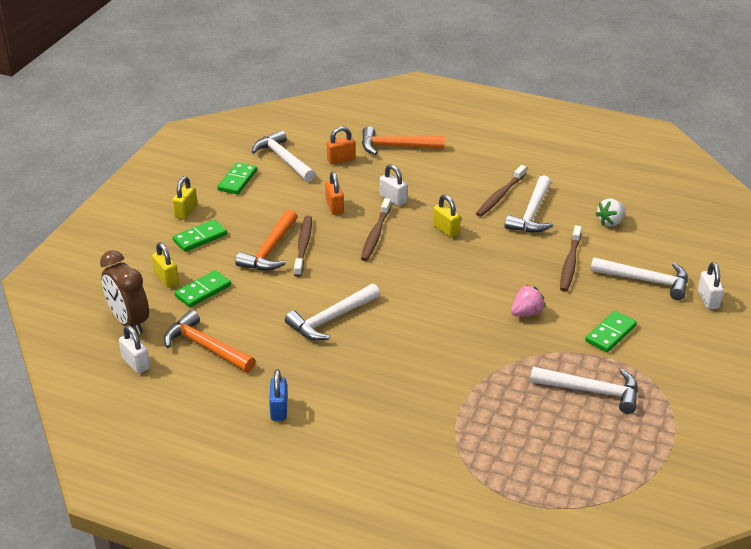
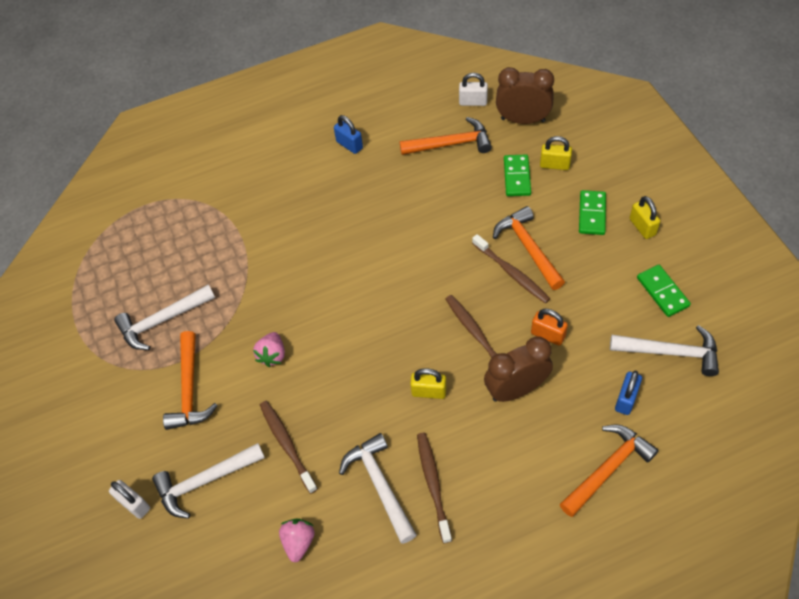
camera: 140 degrees right, 20 degrees up
(331, 319) = (403, 229): white hammer -> none
(341, 160) = (626, 399): orange padlock -> blue padlock
(393, 199) = (516, 389): white padlock -> brown clock
(610, 222) = (299, 542): white strawberry -> pink strawberry
(610, 334) = (189, 389): green domino -> orange hammer

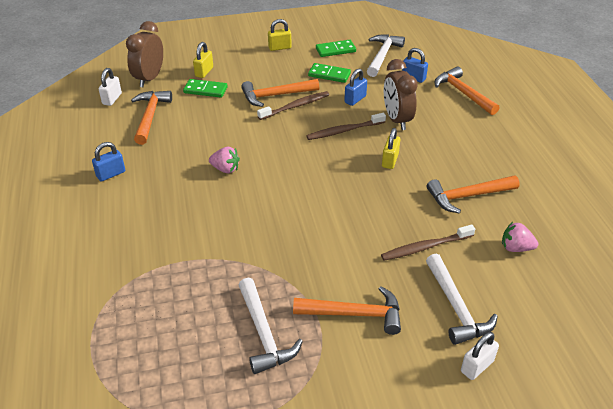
camera: 85 degrees left, 15 degrees down
(272, 355) = (331, 249): pink strawberry -> pink strawberry (225, 169)
(380, 485) = (468, 196): white hammer -> orange hammer
(433, 484) = (469, 169): brown toothbrush -> none
(548, 335) = (355, 99): orange padlock -> blue padlock
(592, 214) = (258, 64): green domino -> green domino (329, 75)

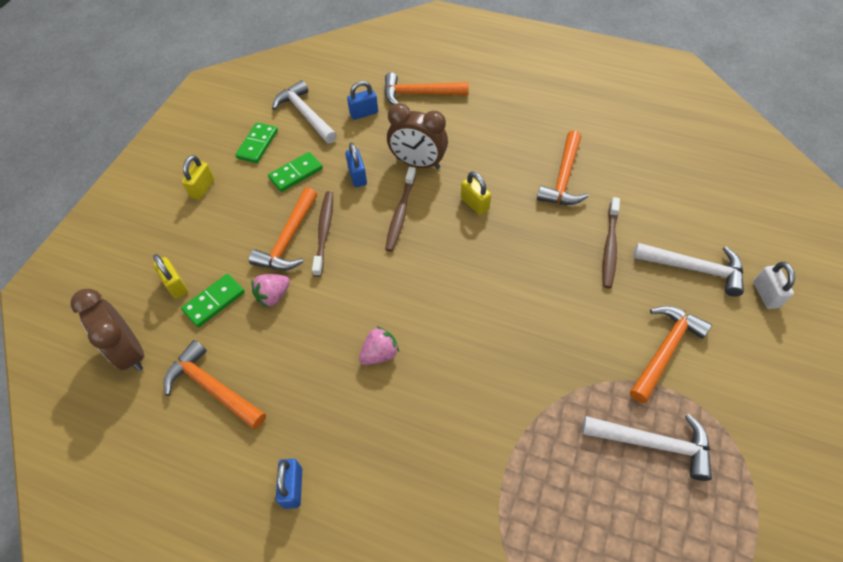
camera: 55 degrees left, 15 degrees up
(112, 99) = (132, 417): white padlock -> none
(516, 248) = (647, 186): pink strawberry -> pink strawberry (273, 296)

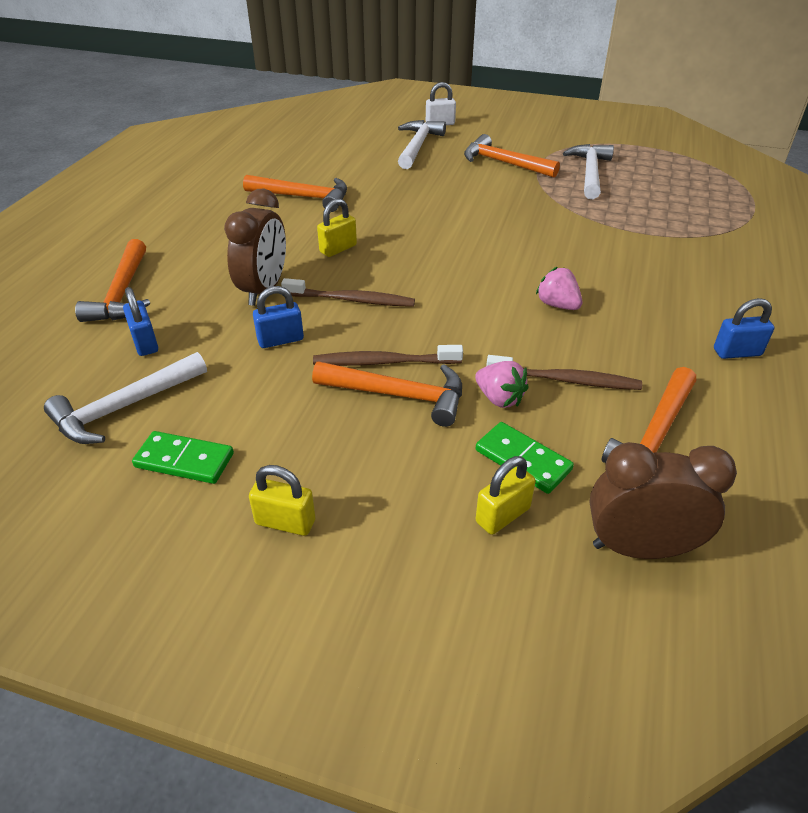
camera: 95 degrees left, 15 degrees down
(130, 351) = (639, 548): brown clock -> brown clock turned 135 degrees counterclockwise
(296, 173) = (265, 403): green domino -> none
(609, 247) = (396, 179): brown toothbrush -> brown toothbrush (566, 380)

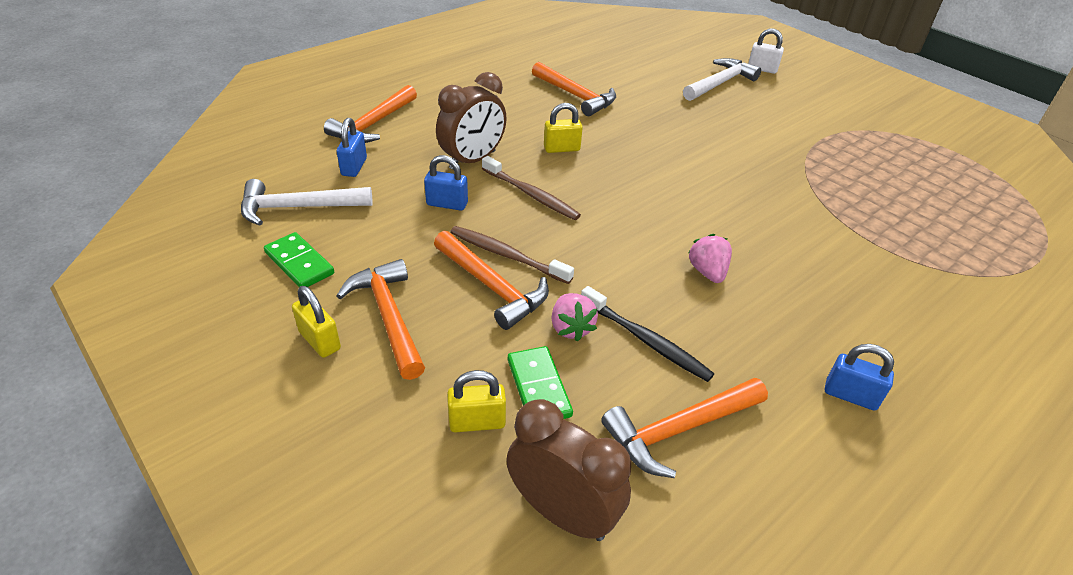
camera: 30 degrees right, 0 degrees up
(504, 163) = (789, 124): orange hammer -> orange hammer (389, 317)
(566, 380) = (646, 340): brown toothbrush -> black toothbrush
(590, 173) = (872, 162): white hammer -> none

